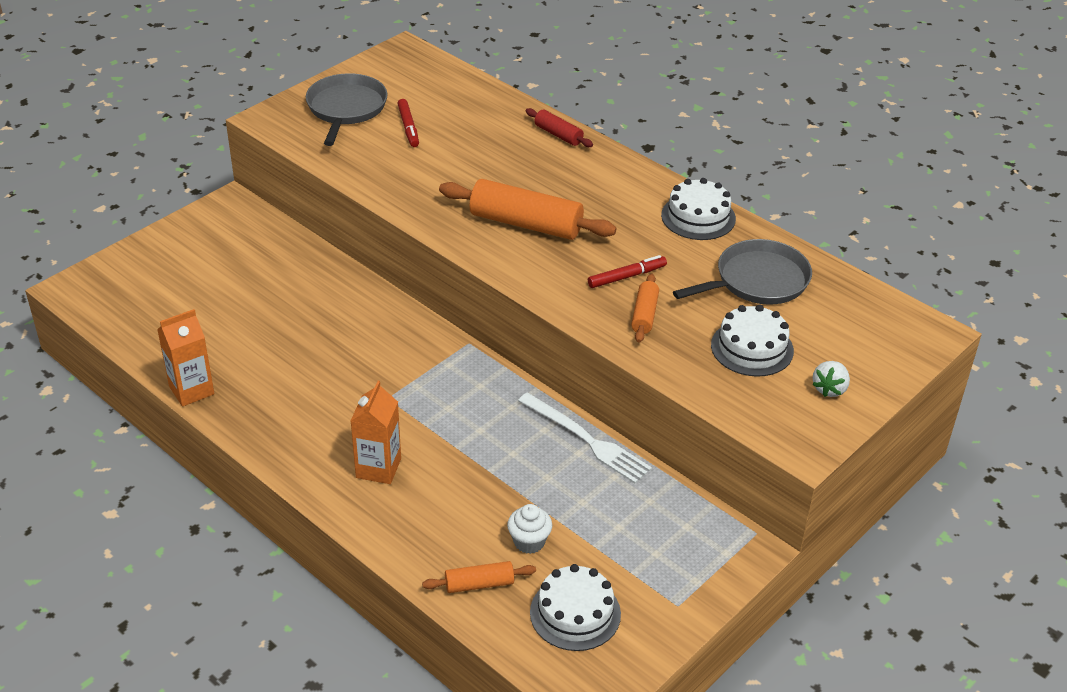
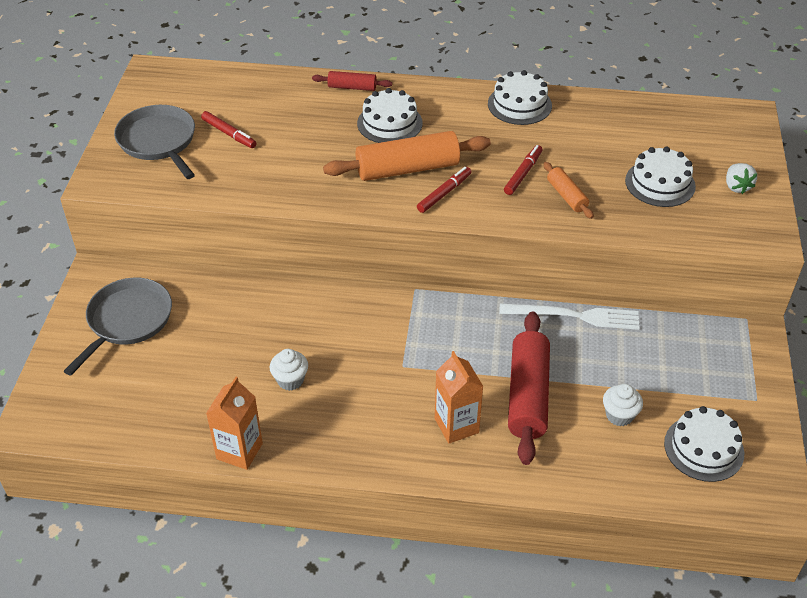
camera: 35 degrees left, 5 degrees up
(287, 359) = (290, 380): none -> white cupcake
(467, 480) = (528, 395): none -> red rolling pin
(479, 584) = (621, 469): orange rolling pin -> none
(533, 259) = (444, 193): none -> red marker
(556, 179) = (389, 123): none -> white cake
(757, 280) = (609, 132): grey pan -> grey pan (127, 320)

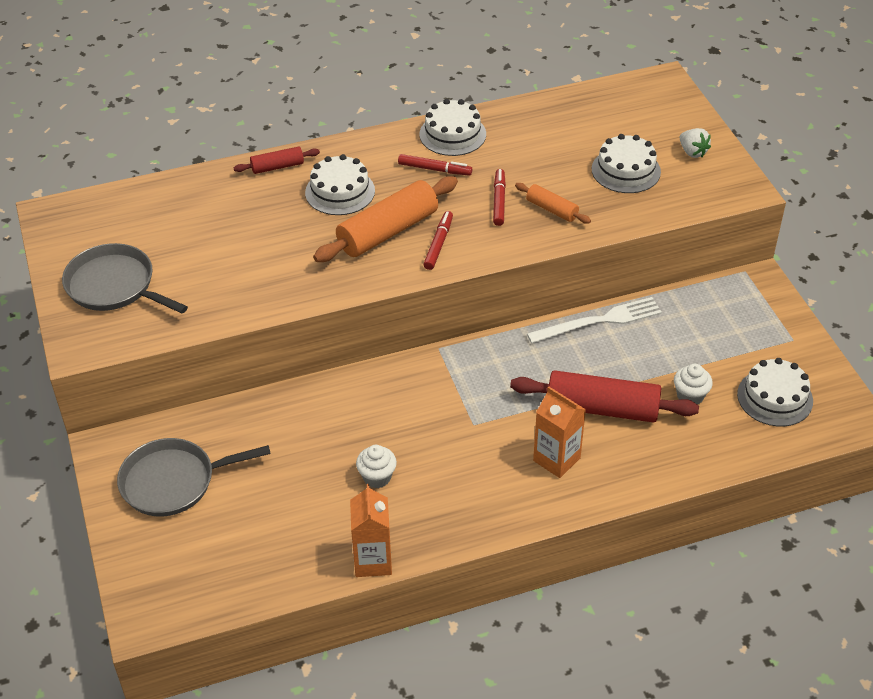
camera: 25 degrees left, 0 degrees up
(127, 320) = (173, 482): grey pan -> grey pan turned 105 degrees counterclockwise
(229, 134) = (184, 254): red marker -> red marker (434, 169)
(528, 395) = (602, 408): red rolling pin -> red rolling pin turned 60 degrees counterclockwise

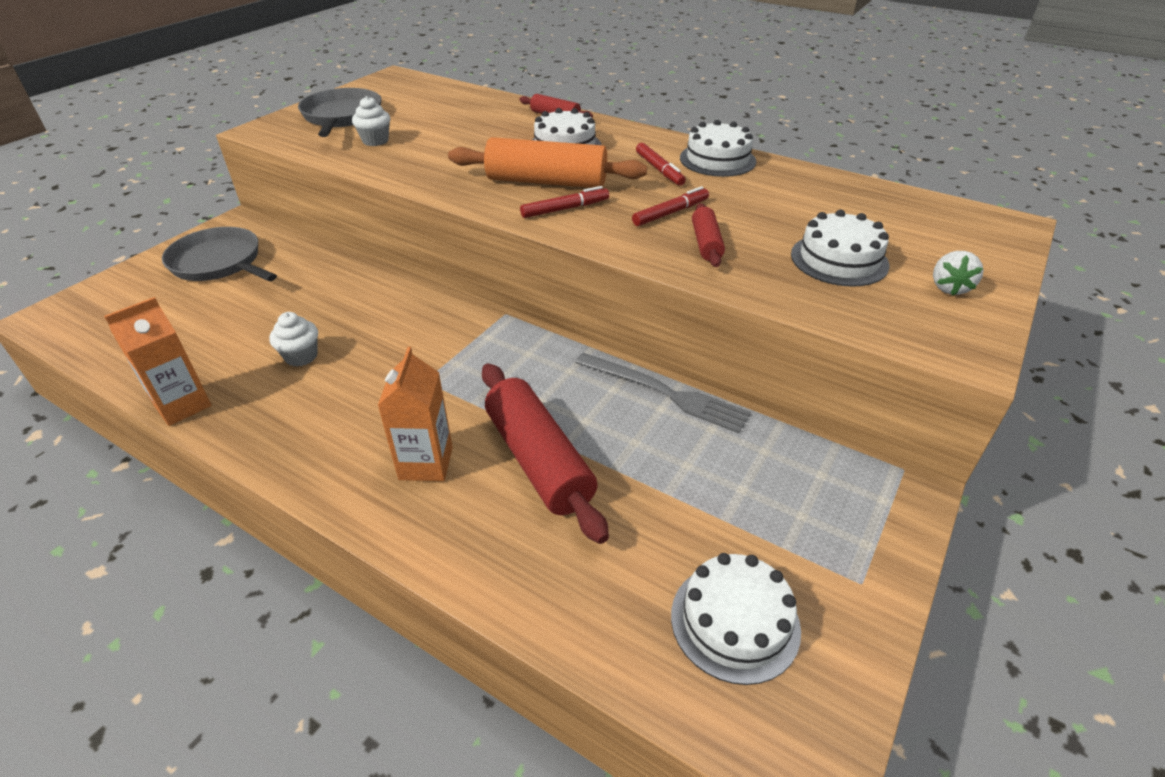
camera: 50 degrees right, 5 degrees down
(552, 209) = (706, 243): orange rolling pin -> red rolling pin
(599, 321) = (665, 393): white fork -> grey fork
(690, 396) = (639, 528): white cupcake -> white cupcake (375, 141)

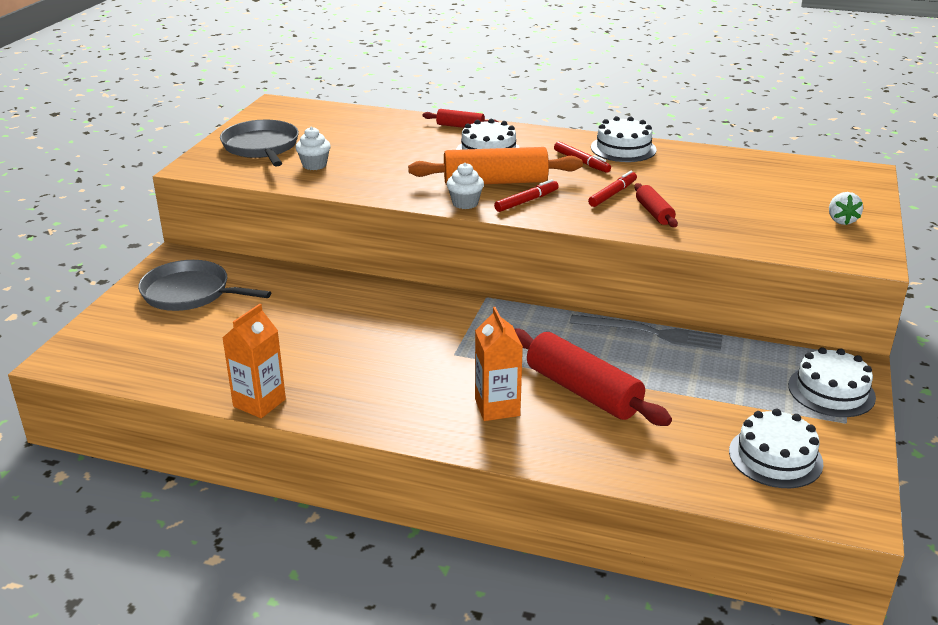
camera: 15 degrees left, 10 degrees down
(301, 356) = (333, 353): white cupcake -> white cupcake (465, 203)
(839, 259) = (757, 212): white cake -> white cake (831, 391)

